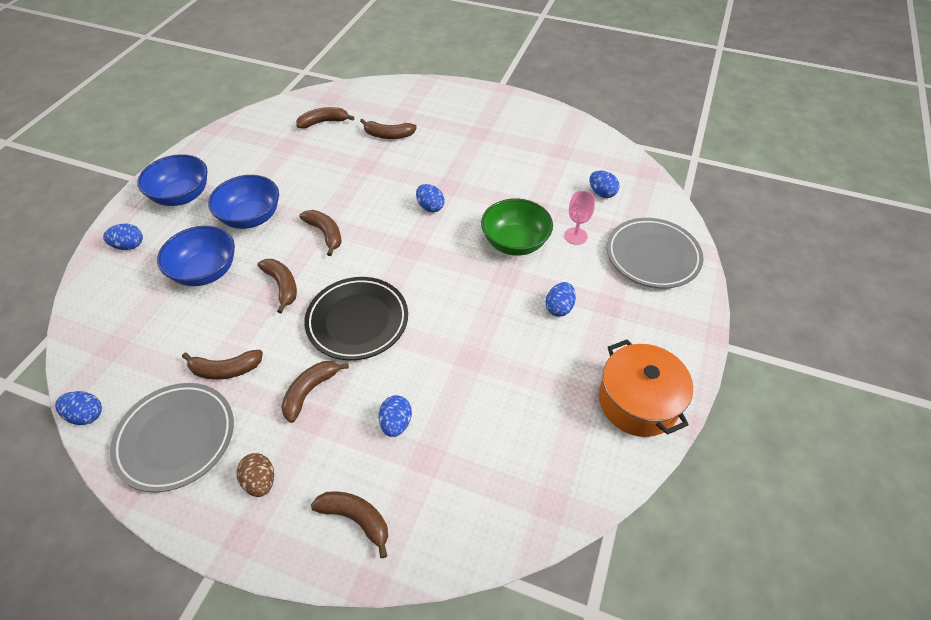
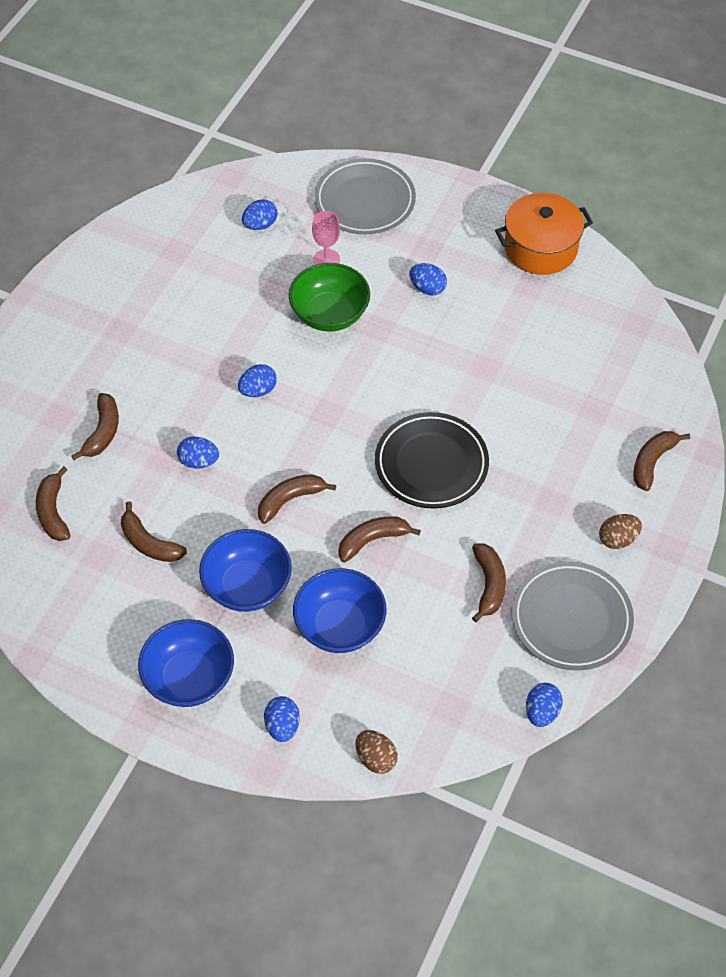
camera: 85 degrees left, 5 degrees up
(83, 301) = (376, 758): none -> brown egg
(310, 391) = (520, 504): brown banana -> brown banana (149, 543)
(396, 423) = (558, 431): blue egg -> blue egg (199, 461)

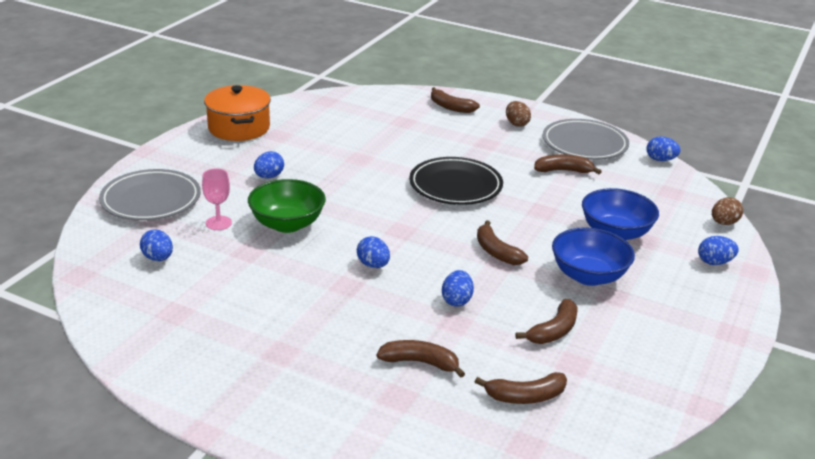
camera: 90 degrees left, 25 degrees down
(189, 677) = (688, 308): blue bowl -> none
(372, 540) = (532, 215): brown banana -> none

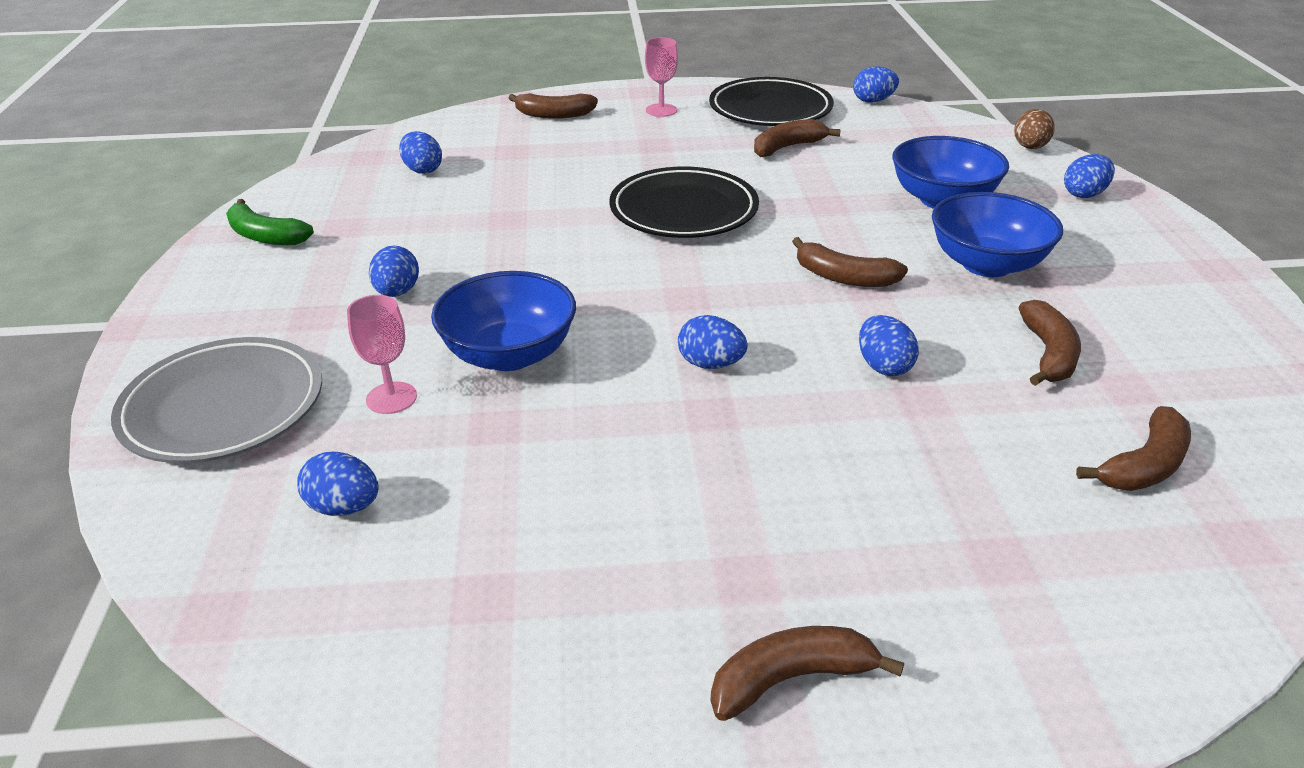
camera: 30 degrees left, 5 degrees up
(239, 128) = (265, 236): orange pot -> green banana
(287, 224) = (509, 354): green bowl -> blue bowl
(346, 117) = (423, 170): none -> blue egg
(420, 362) = (958, 485): brown banana -> brown banana (790, 679)
(516, 124) = (661, 110): brown egg -> pink goblet
(584, 144) = (770, 109): grey plate -> black plate

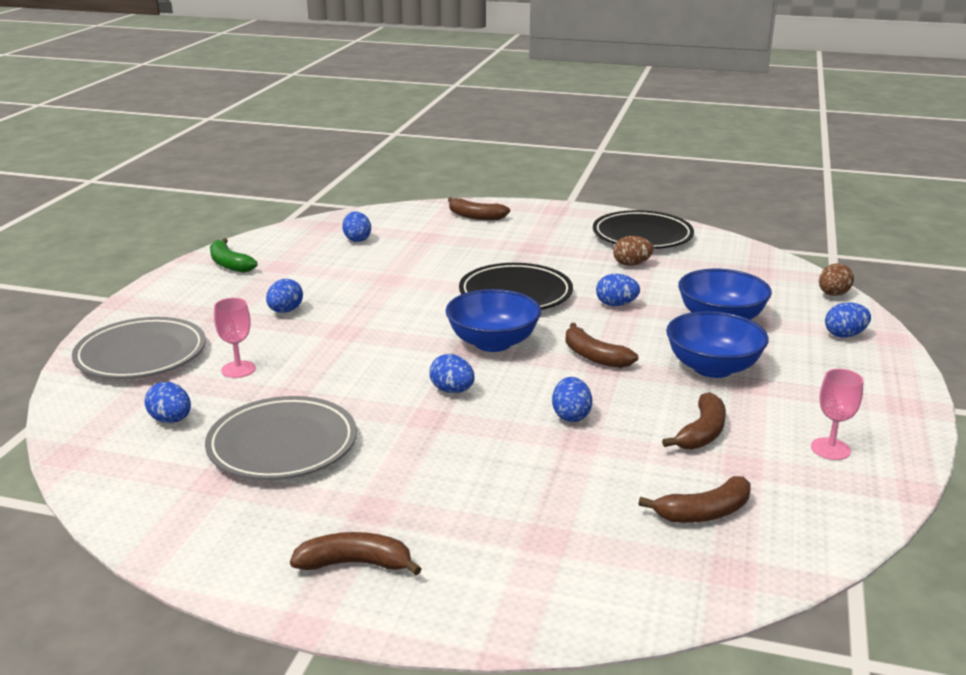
camera: 20 degrees right, 10 degrees down
(509, 354) = (327, 359): blue bowl -> blue bowl (493, 343)
(543, 507) = (282, 445): none -> grey plate
(661, 110) = (557, 224): pink goblet -> pink goblet (830, 449)
(787, 147) = (631, 264): brown banana -> brown egg
(873, 101) = (732, 241): blue egg -> blue egg (616, 304)

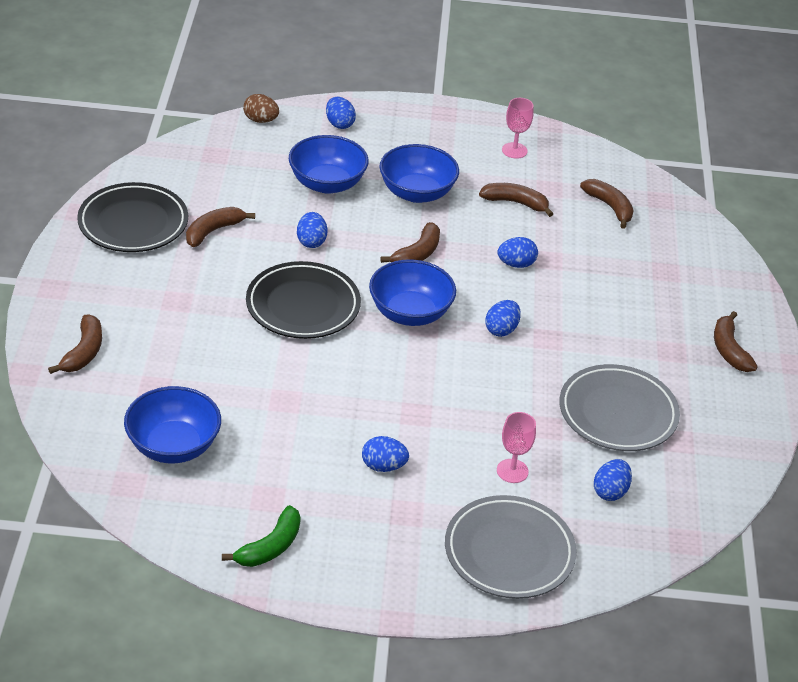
camera: 105 degrees left, 15 degrees up
(357, 239) = (173, 446): blue egg -> blue bowl
(631, 264) = (213, 231): brown egg -> brown banana

